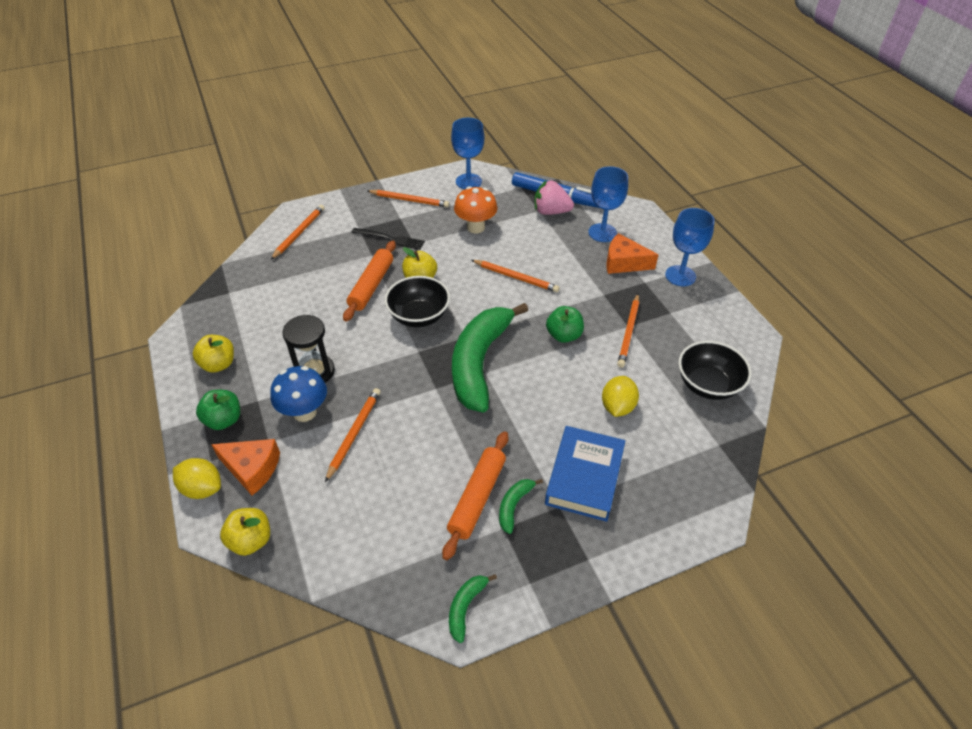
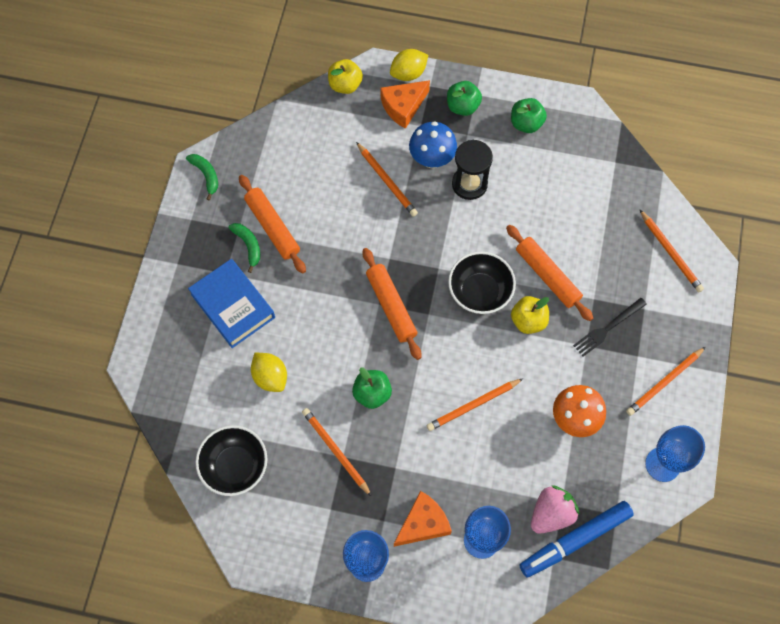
camera: 125 degrees right, 20 degrees up
(218, 364) = (526, 123): yellow apple -> green apple
(480, 363) = (391, 306): green banana -> orange rolling pin

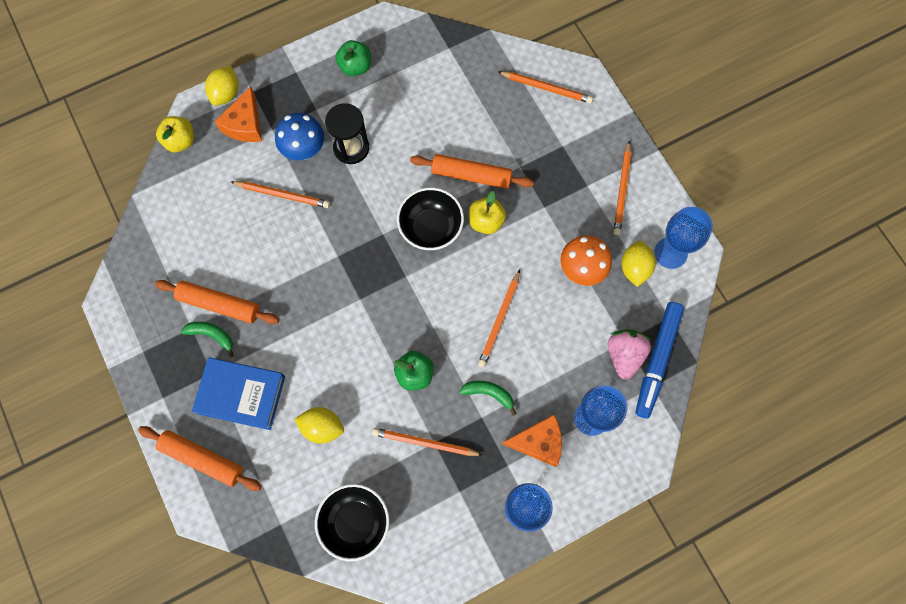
camera: 40 degrees left, 5 degrees up
(206, 175) = (124, 305): green banana -> green banana (488, 393)
(391, 306) = (371, 293): orange rolling pin -> orange rolling pin (202, 459)
(423, 523) = (538, 442): orange cheese -> orange cheese turned 75 degrees clockwise
(462, 106) = (293, 89): green apple -> none
(607, 328) = (548, 181): black fork -> none
(620, 452) = (634, 268): none -> yellow lemon

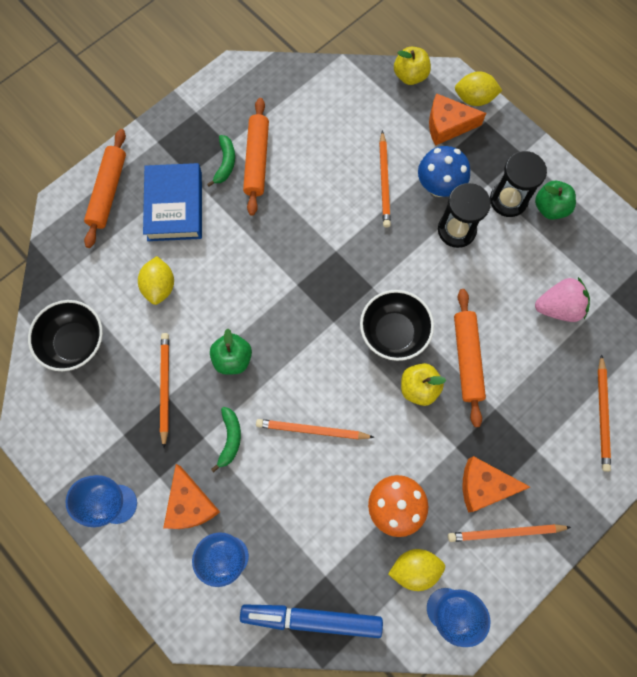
camera: 75 degrees right, 0 degrees up
(337, 97) = (508, 200): none -> black hourglass
(581, 195) = (484, 486): none -> orange cheese
(624, 355) = (308, 578): pink strawberry -> pink strawberry (558, 307)

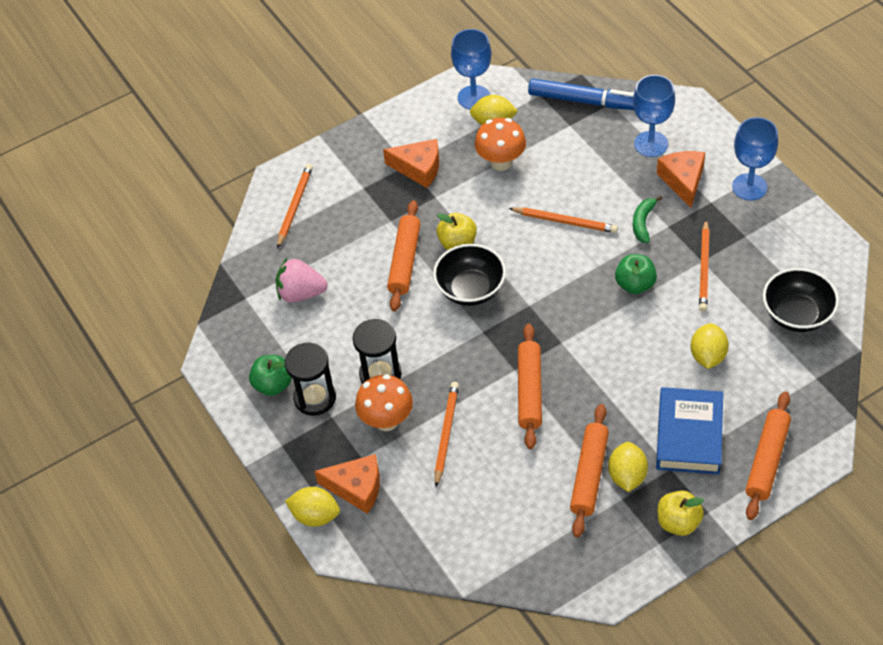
camera: 165 degrees left, 20 degrees down
(225, 163) = (627, 476): green banana -> yellow lemon
(318, 231) = (529, 391): none -> orange rolling pin
(410, 76) = (384, 555): yellow apple -> yellow apple (678, 522)
(439, 187) = (386, 420): blue mushroom -> orange mushroom
(505, 533) = (410, 137): orange pencil -> none

